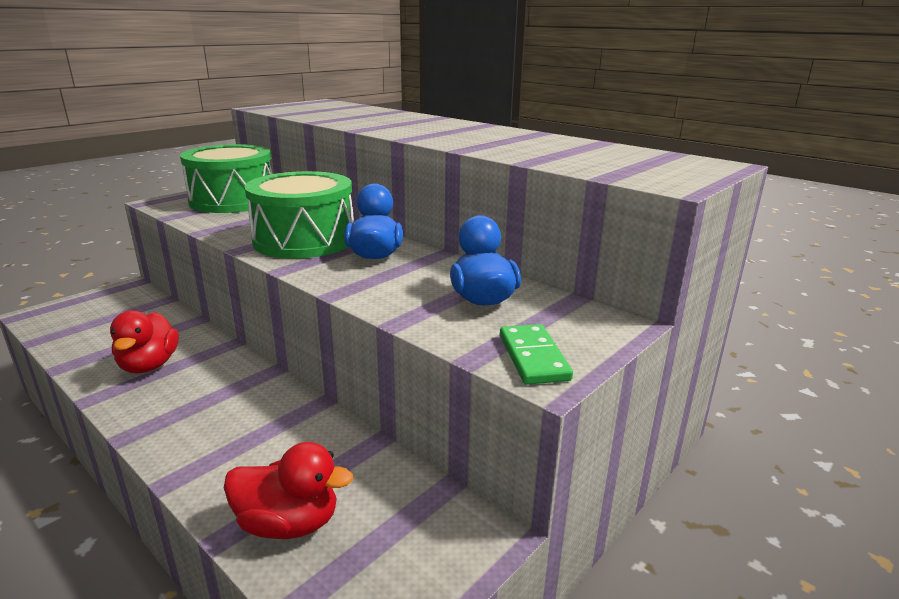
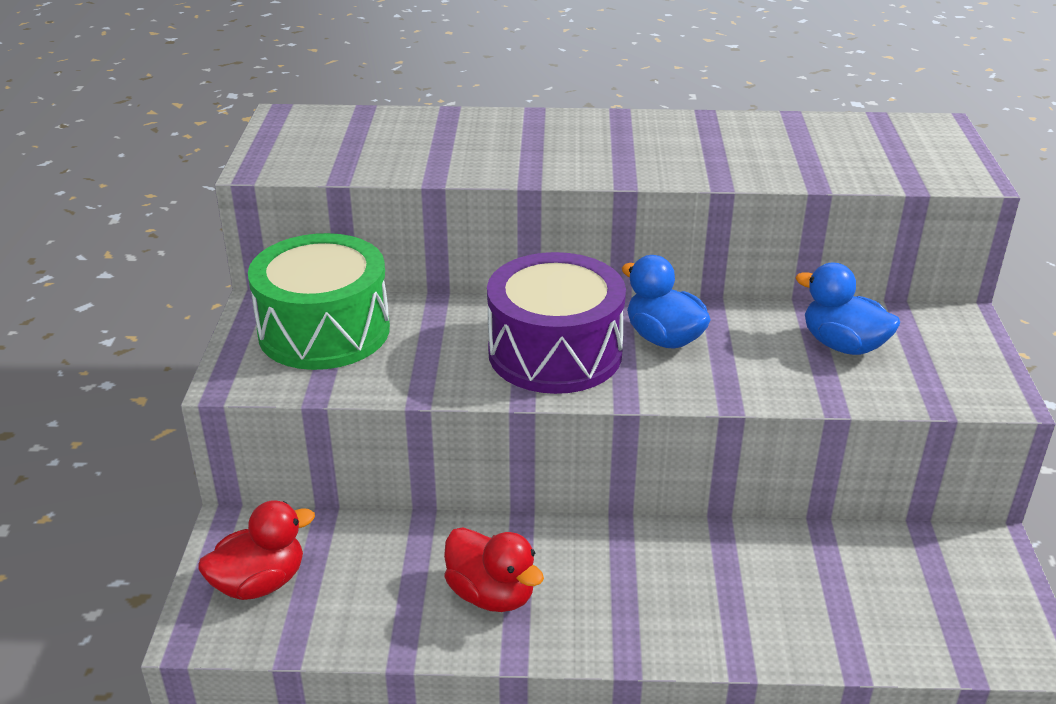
camera: 40 degrees left, 10 degrees up
(289, 523) = (876, 628): red duck -> red duck (260, 583)
(304, 240) = (555, 352): green drum -> purple drum
(533, 357) = (969, 384): green domino -> none

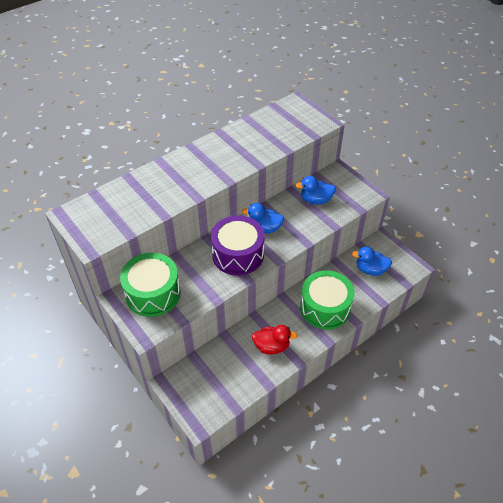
camera: 40 degrees left, 15 degrees up
(260, 583) = (200, 393): red duck -> none
(694, 597) = (325, 308): none -> green drum
(896, 589) = (370, 269): none -> blue duck

